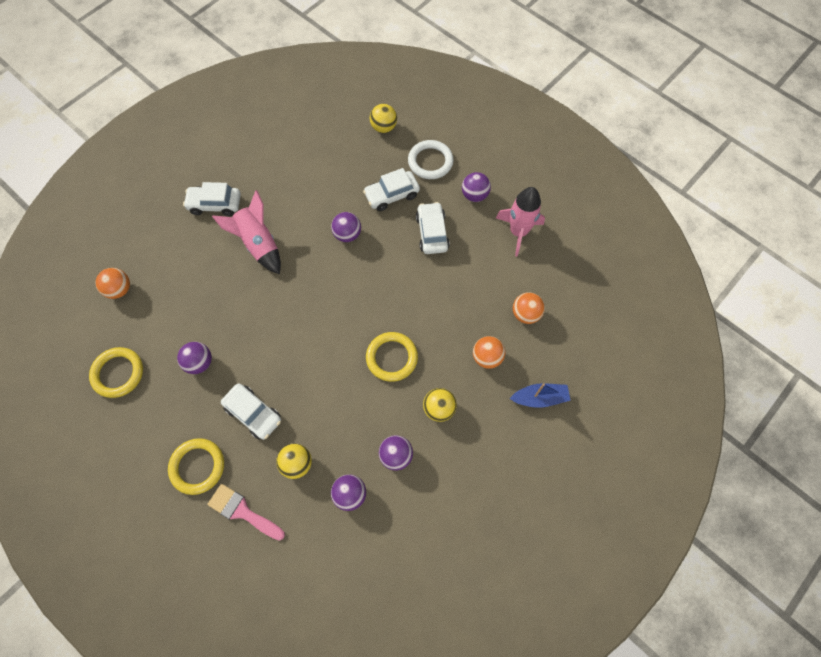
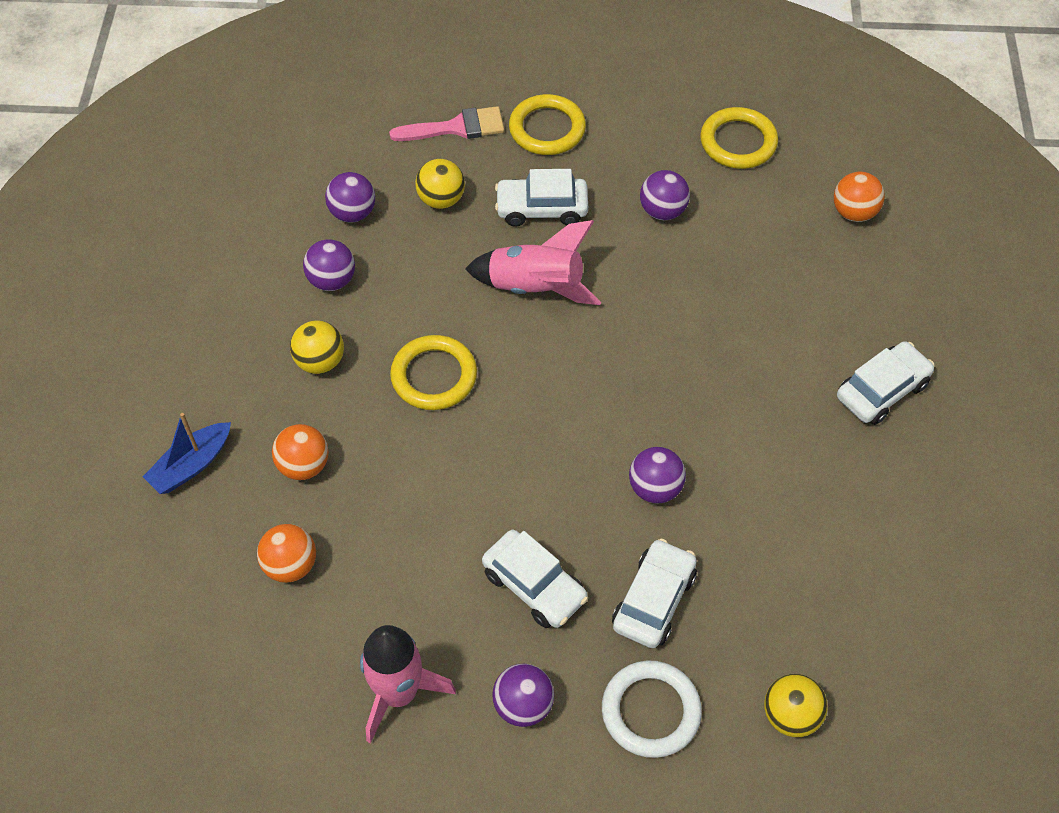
camera: 140 degrees right, 10 degrees down
(258, 244) = (759, 384): pink rocket -> pink rocket (535, 287)

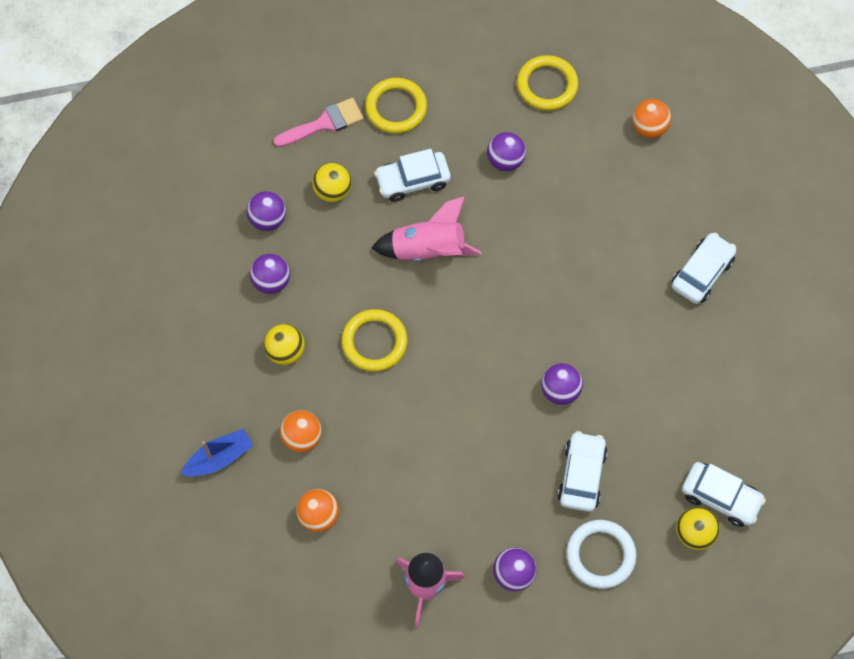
camera: 15 degrees left, 10 degrees up
(191, 465) = (219, 458): blue boat -> blue boat turned 150 degrees counterclockwise
(534, 586) = (496, 486): white car -> white car (720, 497)

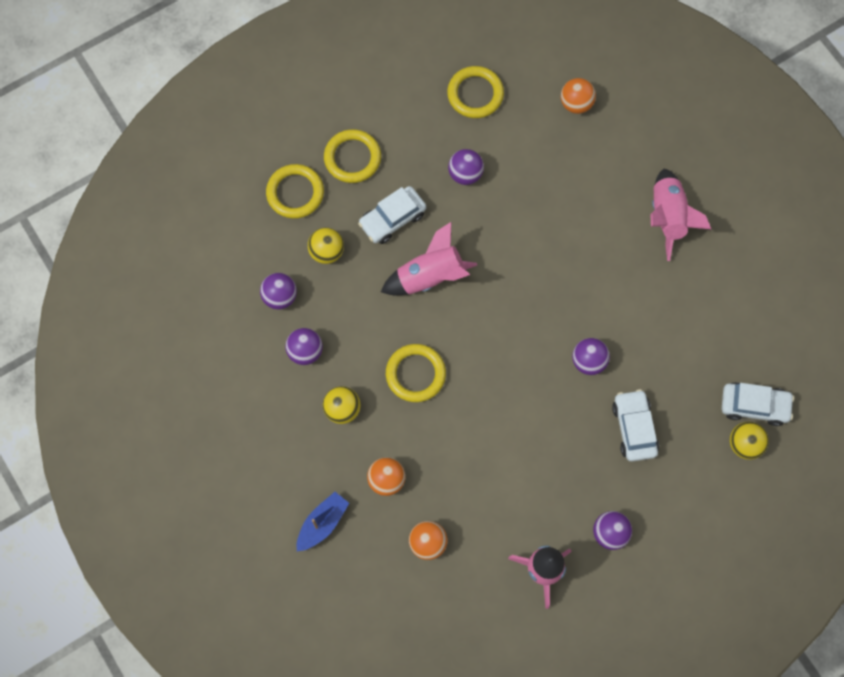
camera: 20 degrees left, 5 degrees up
(324, 123) = (295, 193): pink brush -> yellow ring
(600, 555) = (675, 490): white ring -> none
(702, 273) = (668, 217): white car -> pink rocket

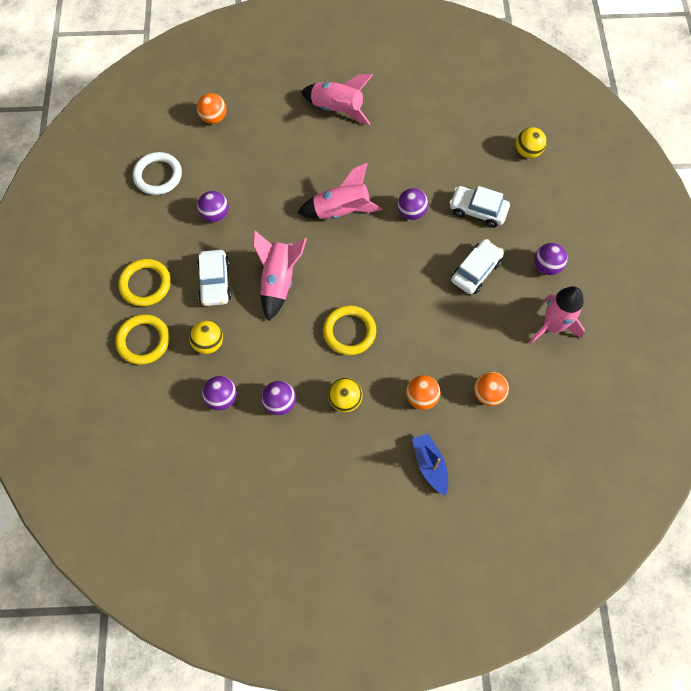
camera: 60 degrees left, 5 degrees down
(475, 94) = (158, 175): yellow ring -> white ring
(545, 291) = (341, 211): none -> pink rocket
(754, 406) = (504, 132): white car -> white car (476, 271)

